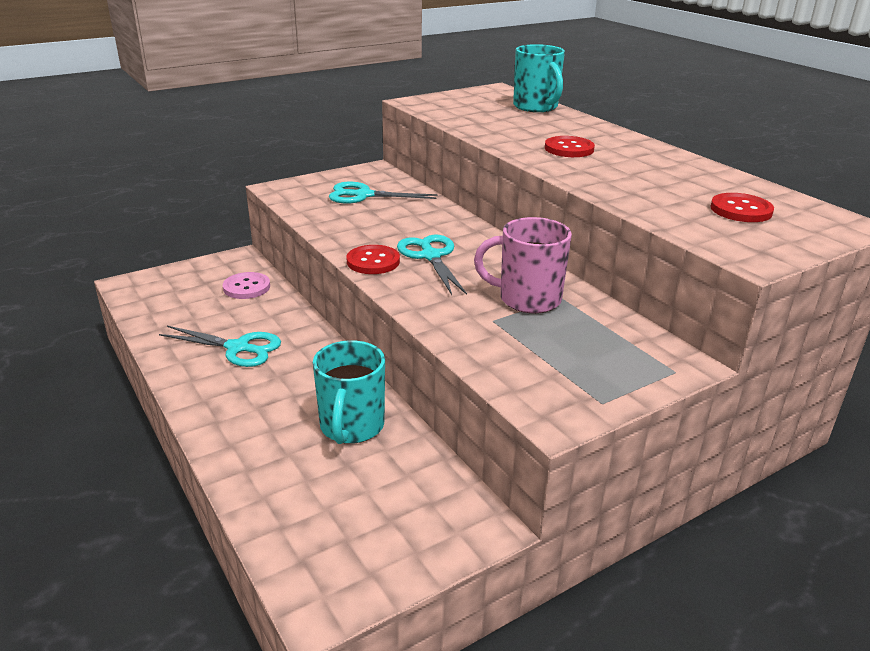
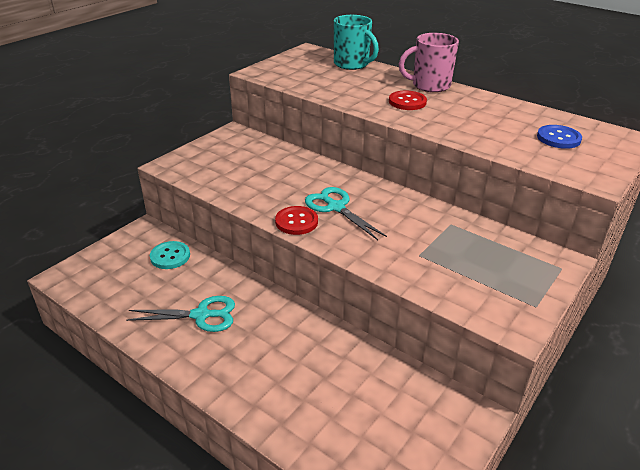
camera: 20 degrees left, 5 degrees up
(246, 287) = (170, 256): pink button -> turquoise button
(351, 427) = (335, 362): turquoise mug -> none
(363, 195) = (243, 159): turquoise scissors -> none
(527, 299) = (429, 231): pink mug -> pink mug (429, 85)
(741, 210) = (558, 138): red button -> blue button

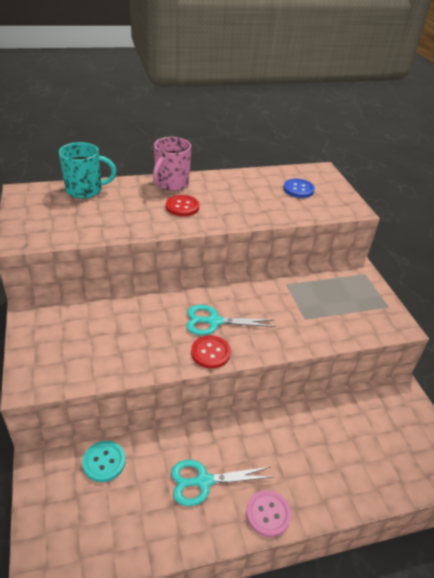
camera: 55 degrees left, 5 degrees up
(201, 315) = (203, 481): turquoise scissors -> turquoise scissors turned 135 degrees counterclockwise
(204, 370) = (268, 514): none -> pink button

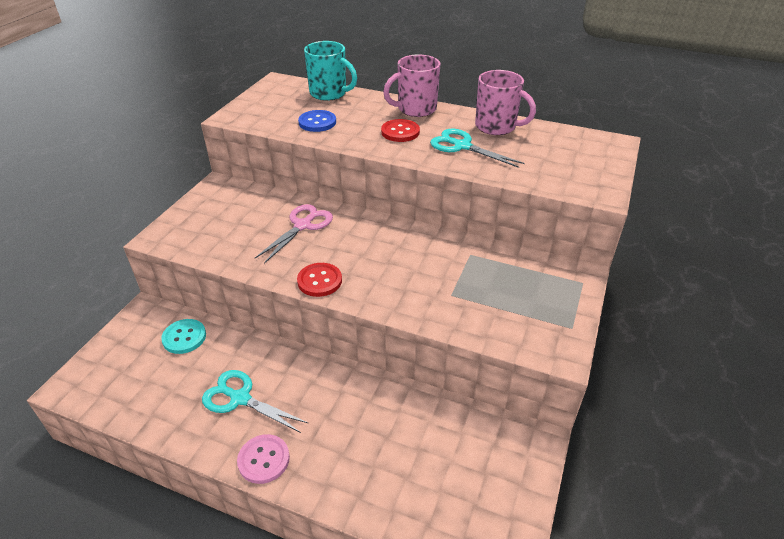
camera: 40 degrees right, 0 degrees up
(148, 314) = (303, 225): none -> pink scissors
(214, 321) = (354, 256): turquoise scissors -> turquoise scissors (462, 146)
(242, 181) = (496, 127): none -> pink mug
(298, 189) = (554, 153): blue button -> blue button (317, 122)

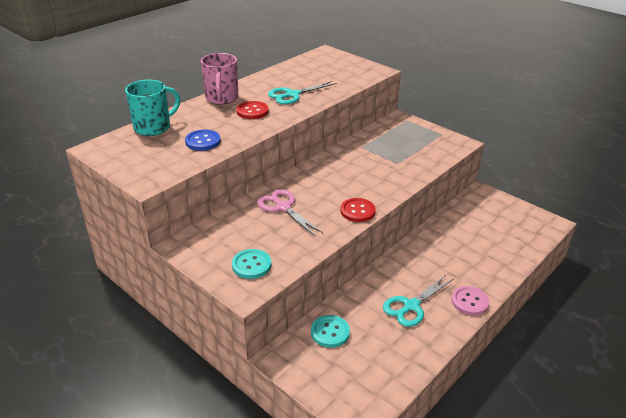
camera: 70 degrees left, 5 degrees down
(198, 230) = (251, 265): none -> turquoise button
(496, 127) = (276, 78): pink mug -> none

